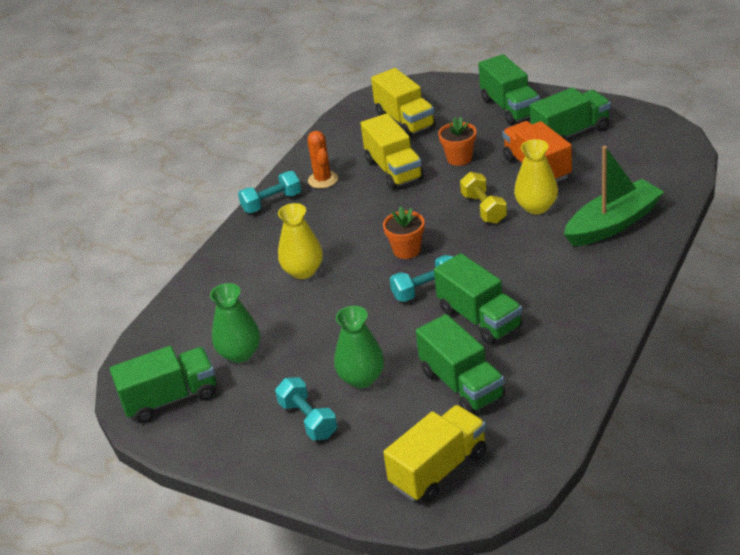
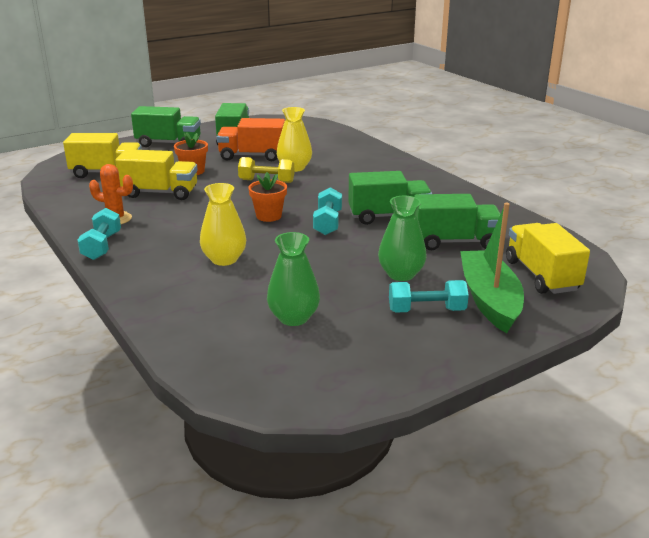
camera: 65 degrees left, 10 degrees down
(170, 399) = (310, 373): green truck -> none
(613, 224) = (350, 156): green boat -> green boat (489, 299)

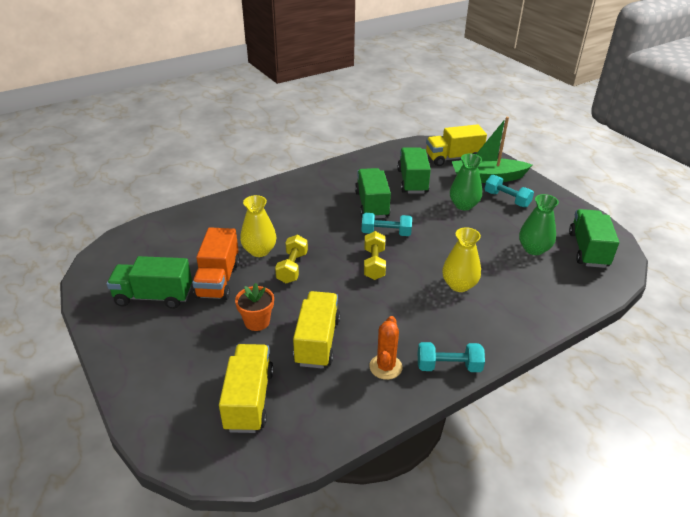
camera: 90 degrees left, 10 degrees up
(168, 143) = (152, 354): green truck -> green truck (588, 250)
(269, 216) = (374, 264): orange flower pot -> yellow dumbbell
(426, 310) = (506, 199): turquoise dumbbell -> turquoise dumbbell turned 45 degrees counterclockwise

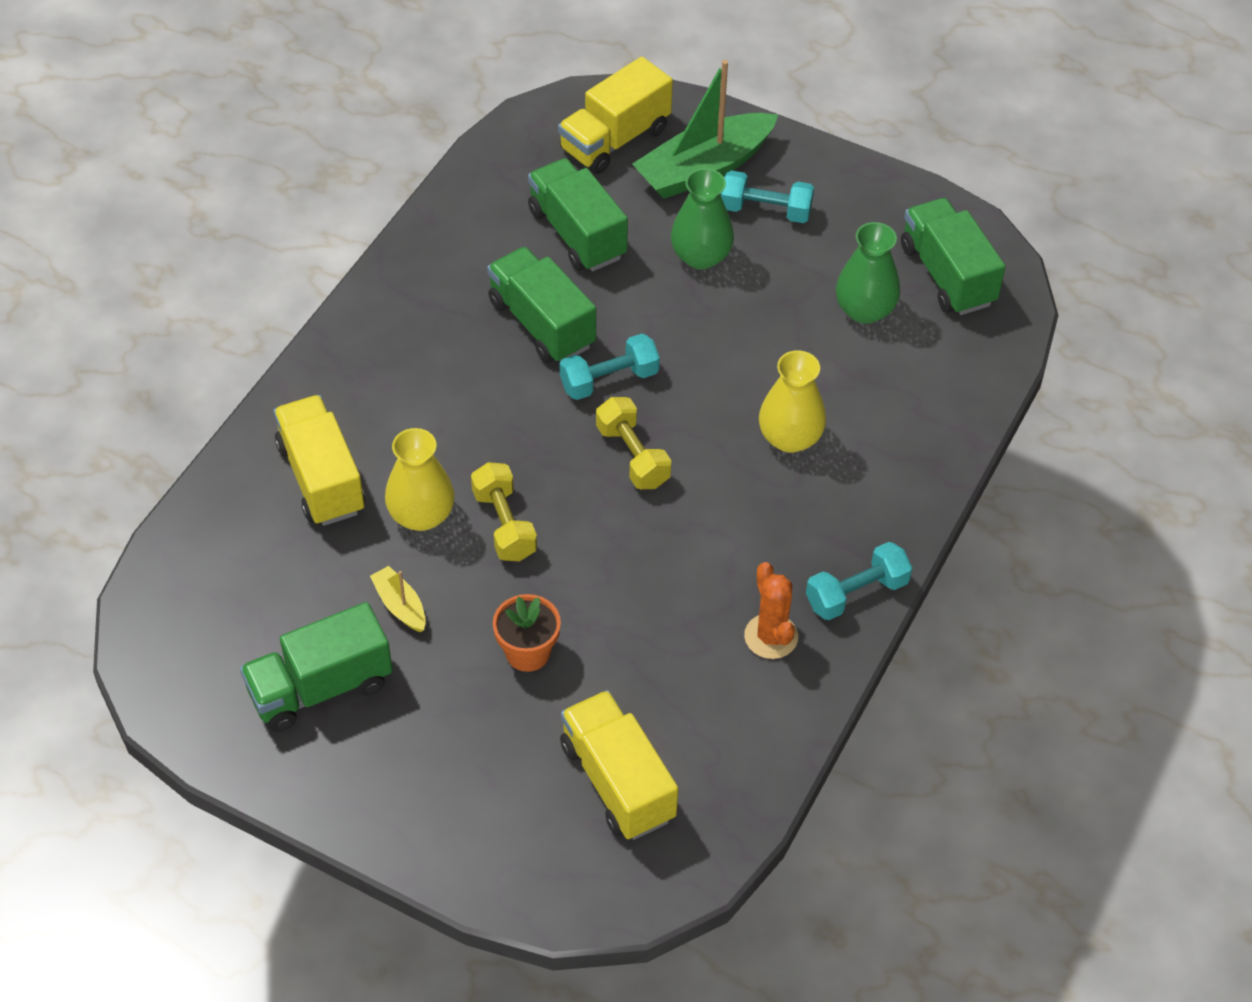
camera: 30 degrees left, 15 degrees up
(218, 280) = (400, 605): orange truck -> yellow boat
(317, 341) = (645, 642): yellow truck -> yellow truck (321, 478)

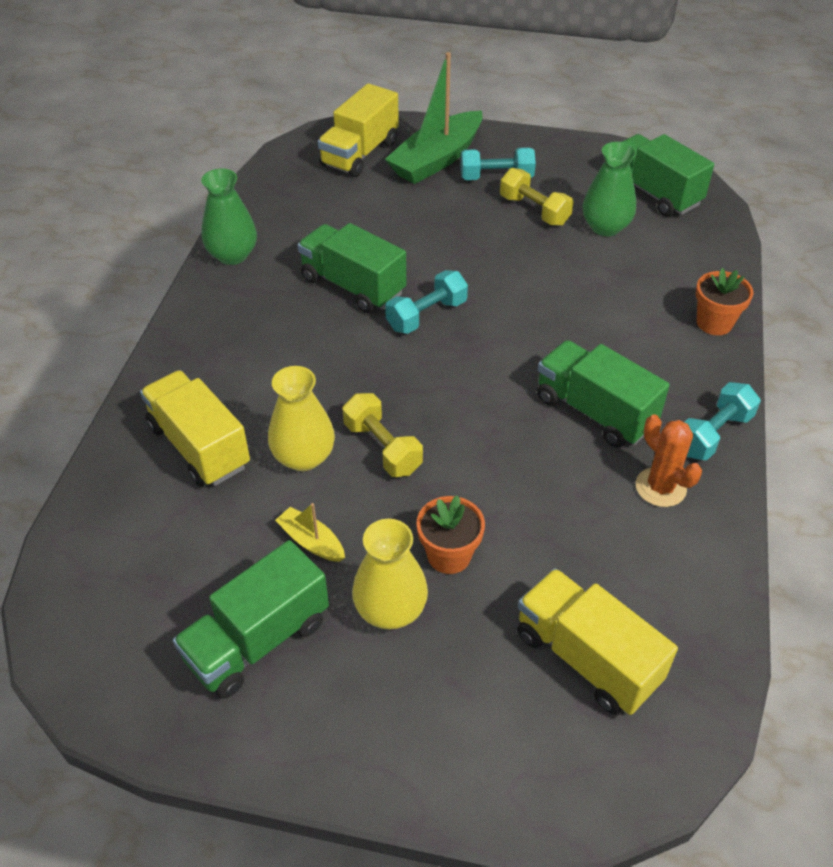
camera: 15 degrees left, 5 degrees down
(577, 234) = (356, 219): green truck -> green truck (594, 411)
(632, 456) = (472, 368): yellow dumbbell -> yellow dumbbell (534, 210)
(701, 256) = (461, 216): green vase -> green vase (232, 255)
(790, 438) = (595, 327): yellow vase -> yellow vase (390, 610)
(928, 464) = (714, 323): none -> orange flower pot

